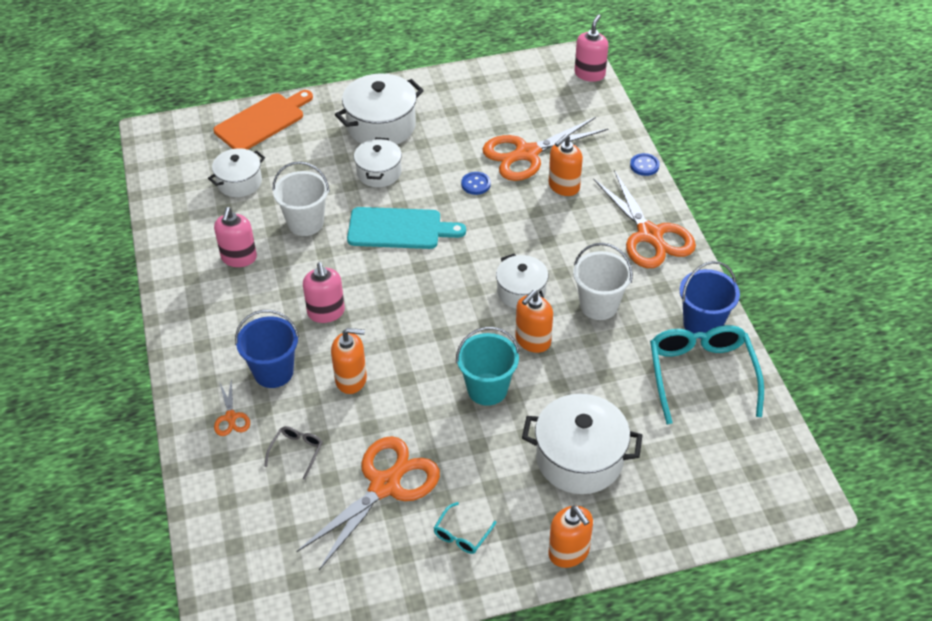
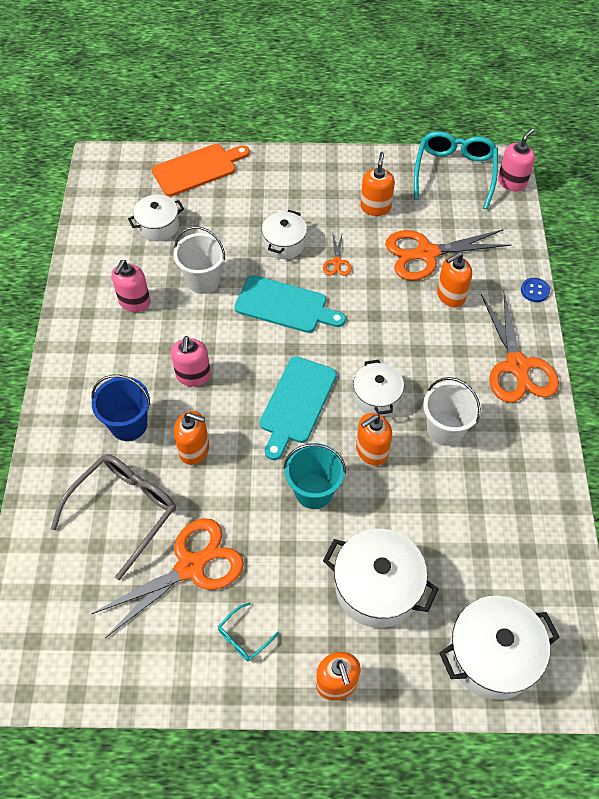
camera: 15 degrees right, 10 degrees up
(231, 417) = (78, 461): orange scissors -> orange scissors (337, 262)
(296, 452) = (123, 511): grey glasses -> grey glasses, size x2.21
(381, 126) = (301, 196): white pot -> white pot (492, 655)
(442, 314) = (296, 403): none -> turquoise cutting board
(461, 122) = (375, 207): none -> orange soap dispenser
(476, 184) = (369, 275): blue button -> none
(701, 375) = (521, 529): turquoise glasses -> turquoise glasses (454, 173)
(702, 324) = (539, 474): blue bucket -> none

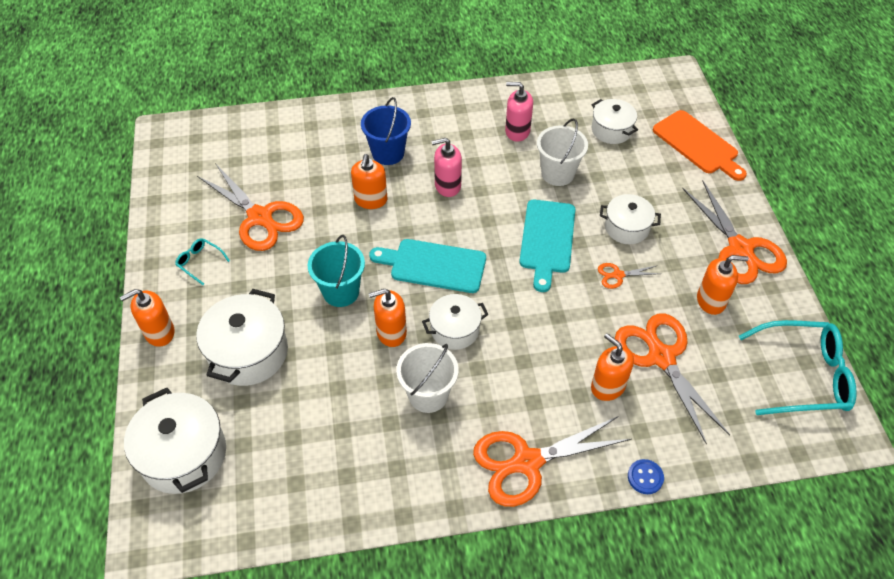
camera: 80 degrees right, 5 degrees down
(123, 511) = (306, 166): grey glasses -> none
(325, 174) = (740, 248): none -> orange scissors
(371, 451) = (391, 332): orange soap dispenser -> orange soap dispenser turned 60 degrees counterclockwise
(512, 182) = (817, 442): pink soap dispenser -> none

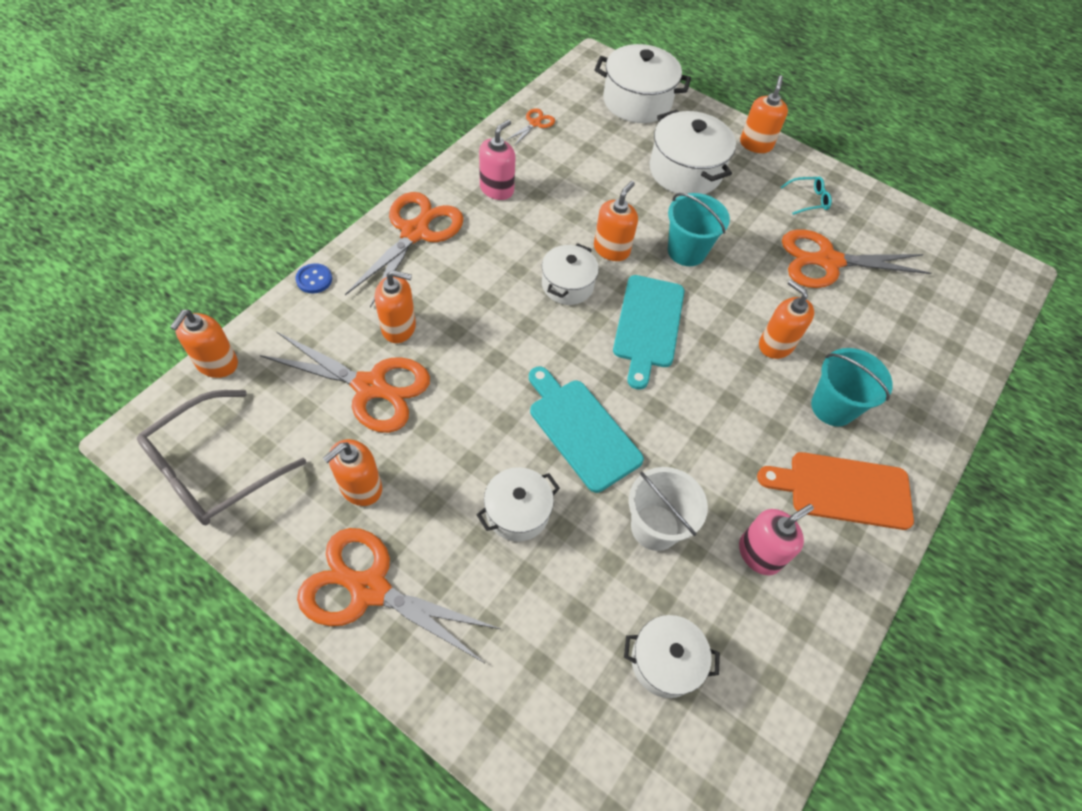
camera: 130 degrees right, 5 degrees up
(388, 153) = (832, 407): blue bucket -> turquoise bucket
(428, 395) = (532, 227): white bucket -> none
(433, 265) = (648, 325): turquoise cutting board -> turquoise cutting board turned 135 degrees clockwise
(447, 186) = (736, 416): pink soap dispenser -> pink soap dispenser (497, 189)
(618, 275) = (478, 444): orange scissors -> orange scissors (535, 123)
(697, 144) = (540, 741): orange cutting board -> orange cutting board (843, 490)
(766, 454) = (217, 363): none -> orange soap dispenser
(802, 376) = (214, 468): turquoise glasses -> grey glasses

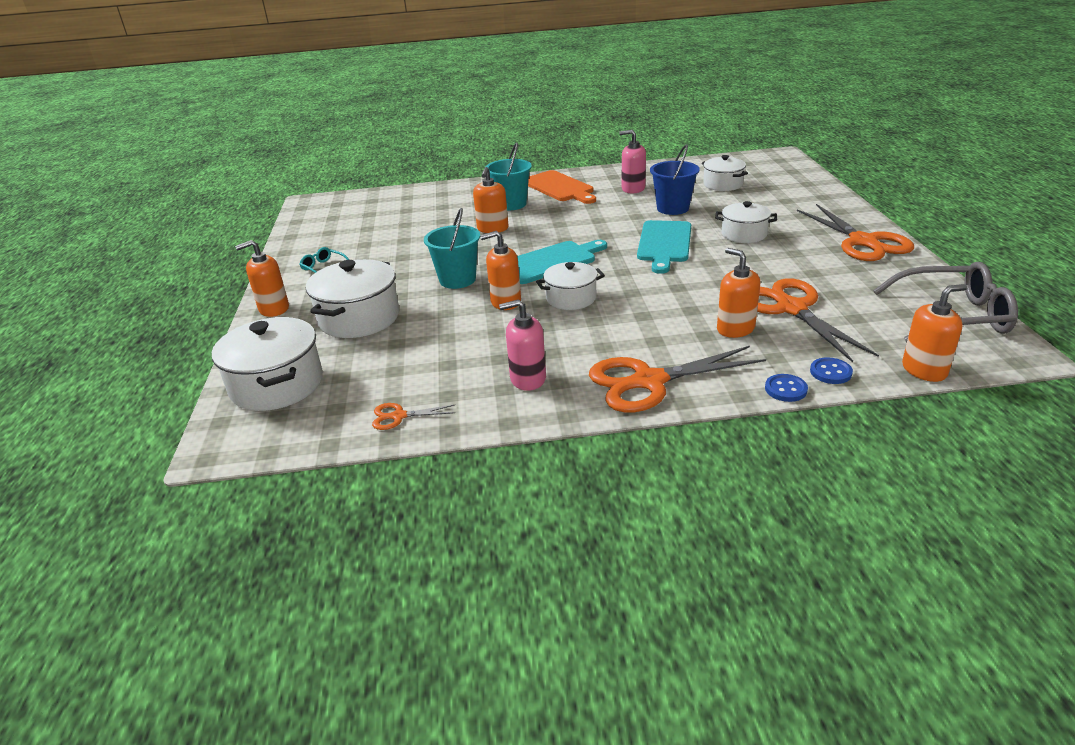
camera: 125 degrees left, 25 degrees down
(290, 317) = (830, 372): none -> blue button
(360, 487) = (839, 273): orange soap dispenser -> none
(655, 527) = (672, 208): white bucket -> blue bucket
(828, 261) = (386, 242): orange scissors -> none

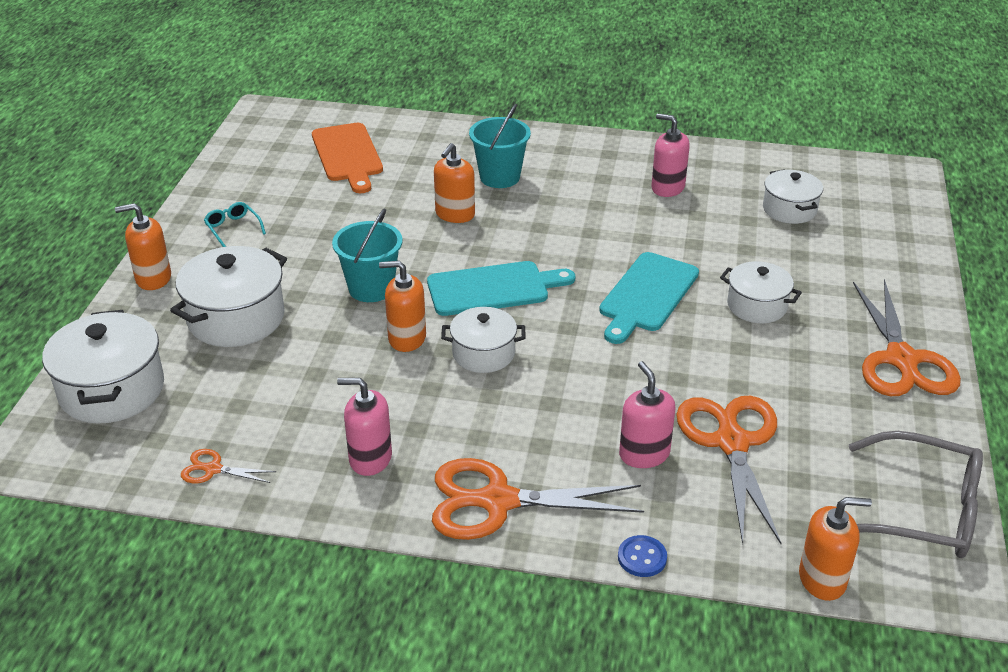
camera: 15 degrees right, 5 degrees up
(559, 187) = (576, 162): orange cutting board -> orange cutting board (347, 155)
(672, 208) = (696, 236): blue bucket -> none
(735, 329) = (644, 454): orange soap dispenser -> pink soap dispenser
(830, 372) = (710, 549): blue button -> none

